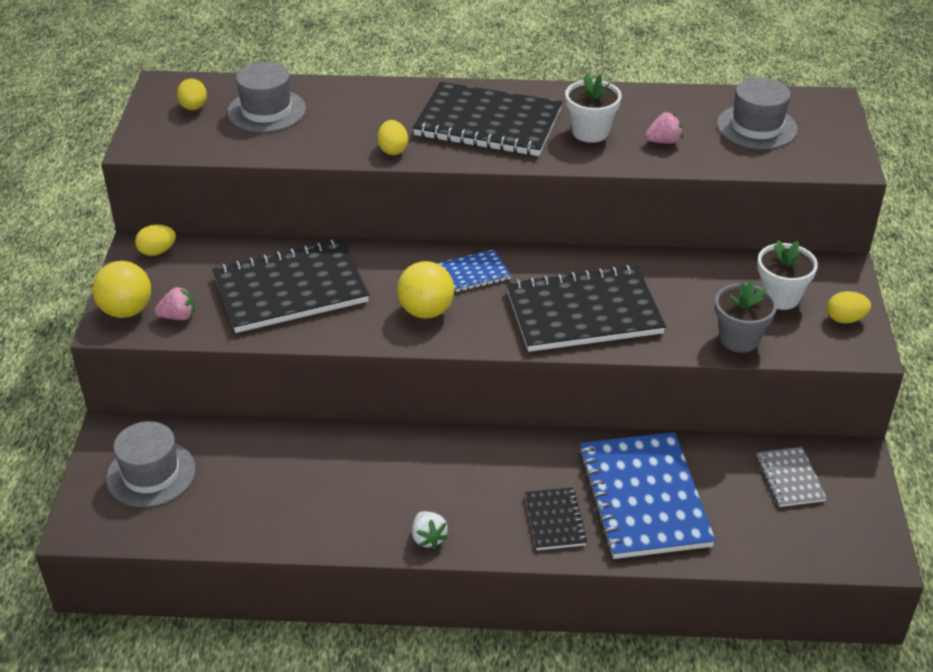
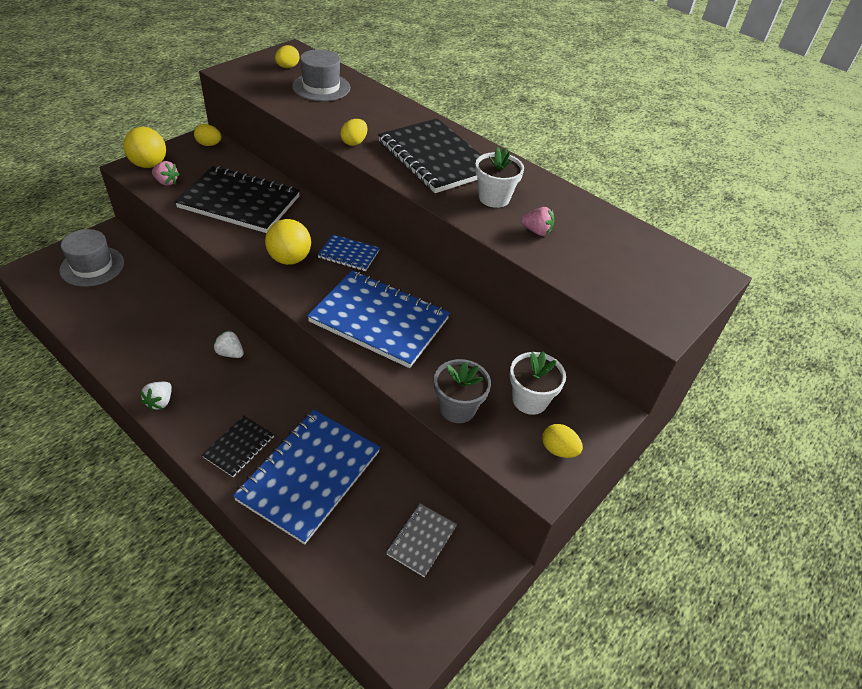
camera: 35 degrees right, 5 degrees up
(428, 454) = (230, 353): none -> white strawberry
(583, 312) = (379, 320): black notebook -> blue notebook
(756, 127) = (624, 260): grey hat -> none

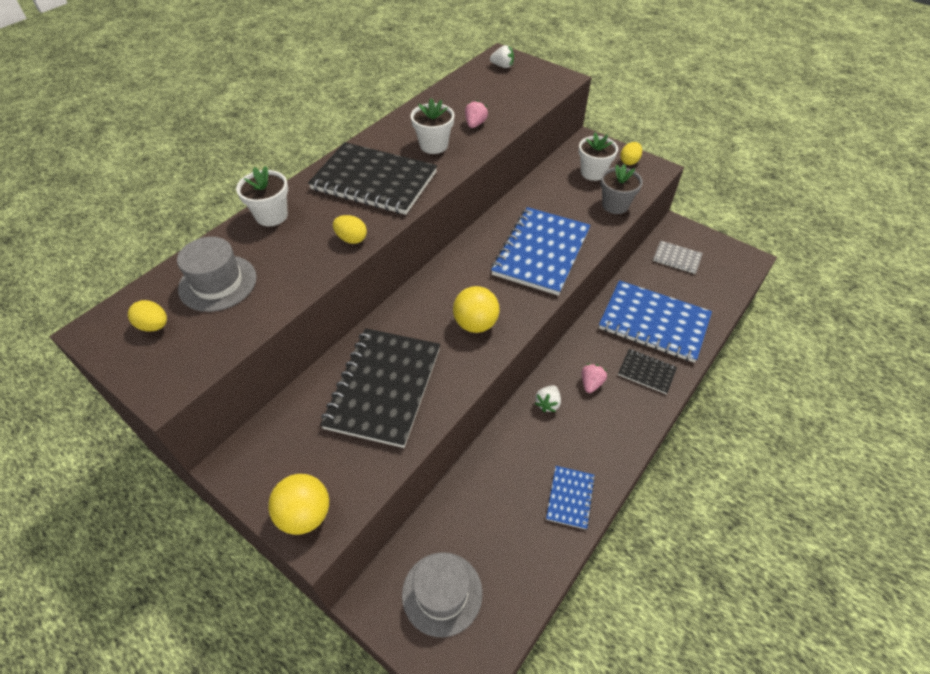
camera: 90 degrees left, 5 degrees up
(160, 402) = (622, 444): white strawberry -> white strawberry (502, 66)
(166, 182) = (348, 478): pink strawberry -> pink strawberry (591, 383)
(209, 144) = (250, 454): yellow egg -> none
(348, 254) = (458, 282): blue notebook -> blue notebook (570, 498)
(394, 108) = (271, 216): none -> white flower pot
(435, 158) = (374, 181): black notebook -> black notebook turned 60 degrees clockwise

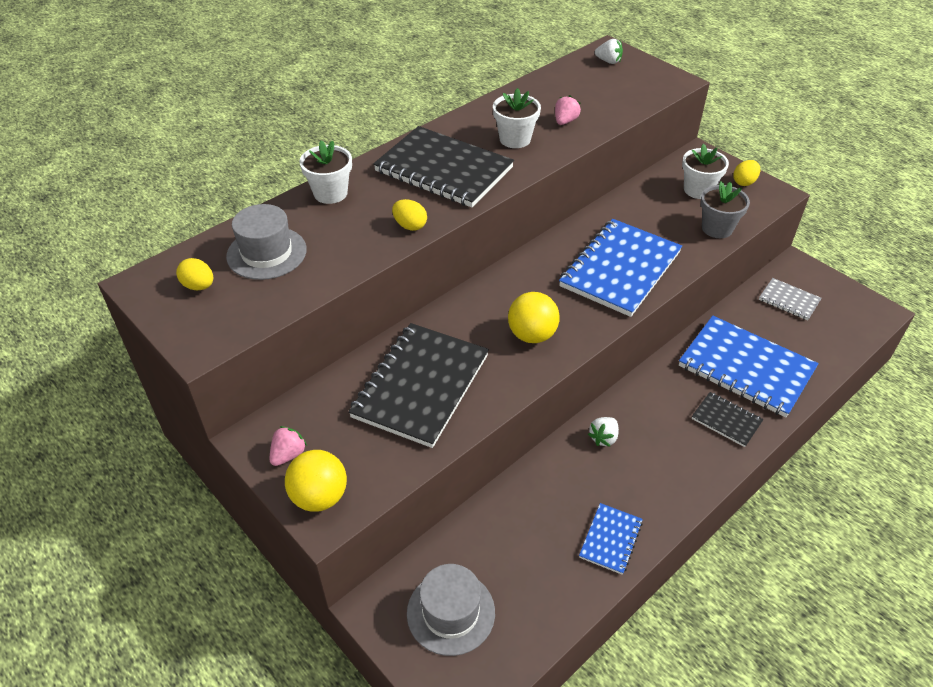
camera: 10 degrees right, 5 degrees down
(591, 383) = (658, 423): pink strawberry -> pink strawberry (288, 454)

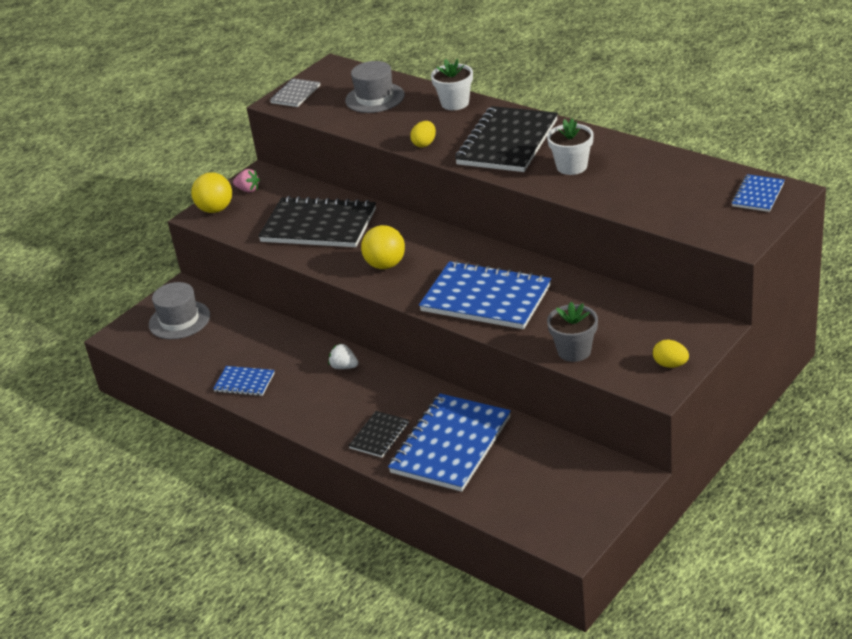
camera: 85 degrees right, 10 degrees down
(199, 286) = (333, 85): yellow egg -> none
(565, 121) = (617, 187): pink strawberry -> none
(608, 61) = (758, 195): white strawberry -> blue notebook
(698, 190) = (639, 333): white flower pot -> none
(789, 300) = (565, 472): grey notebook -> grey notebook (295, 94)

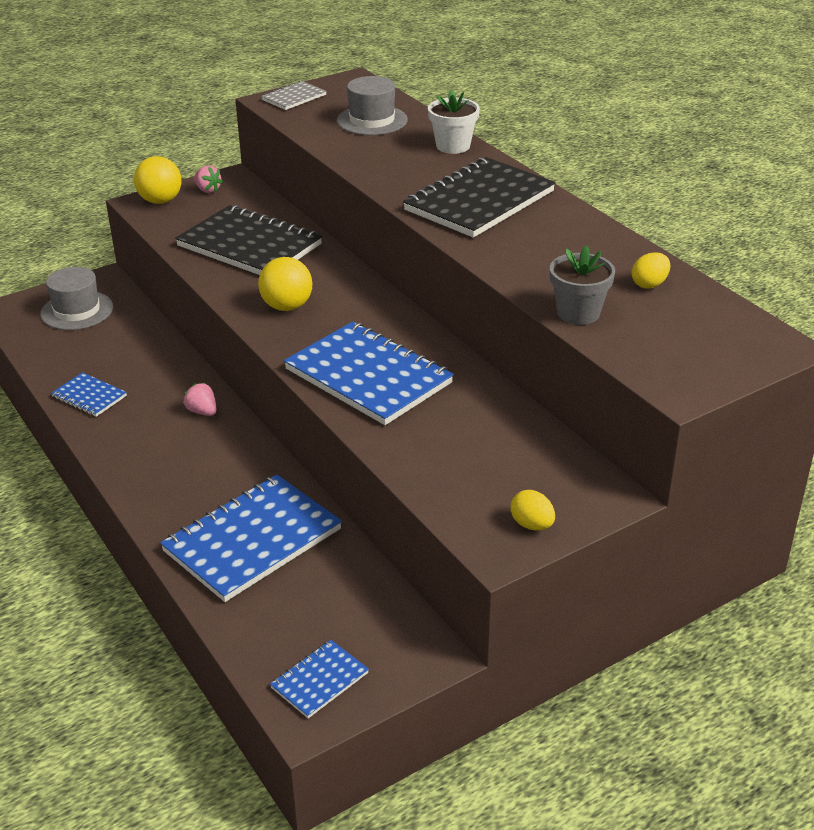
camera: 15 degrees right, 0 degrees up
(344, 367) = (202, 411): white strawberry -> pink strawberry
(379, 436) = (183, 503): black notebook -> none
(424, 144) = (387, 179): yellow egg -> yellow egg (649, 284)
(572, 166) = (533, 246): white flower pot -> none
(574, 351) = (426, 470): grey flower pot -> grey flower pot (578, 313)
(758, 195) = (740, 339): blue notebook -> blue notebook (319, 680)

